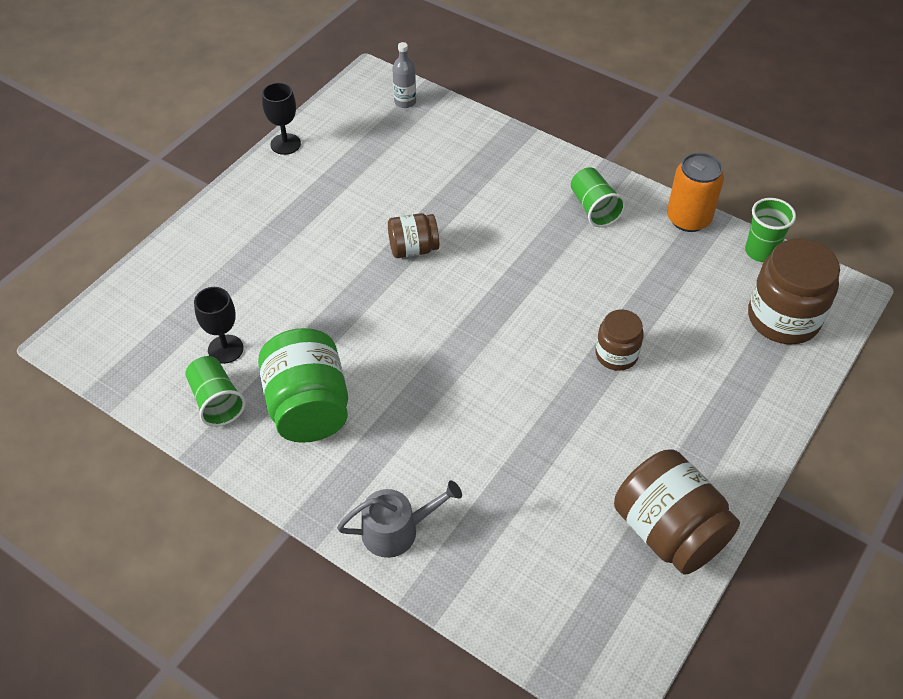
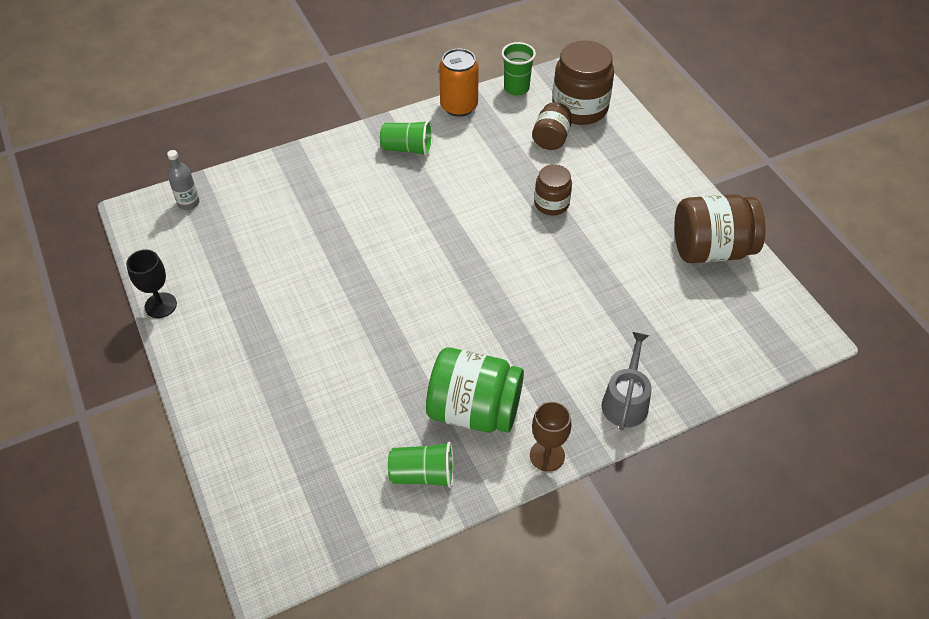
camera: 60 degrees left, 0 degrees up
(225, 349) = (370, 446): black goblet -> none
(290, 489) = (547, 455): none -> brown goblet
(413, 249) = (360, 271): brown jar -> brown jar (551, 138)

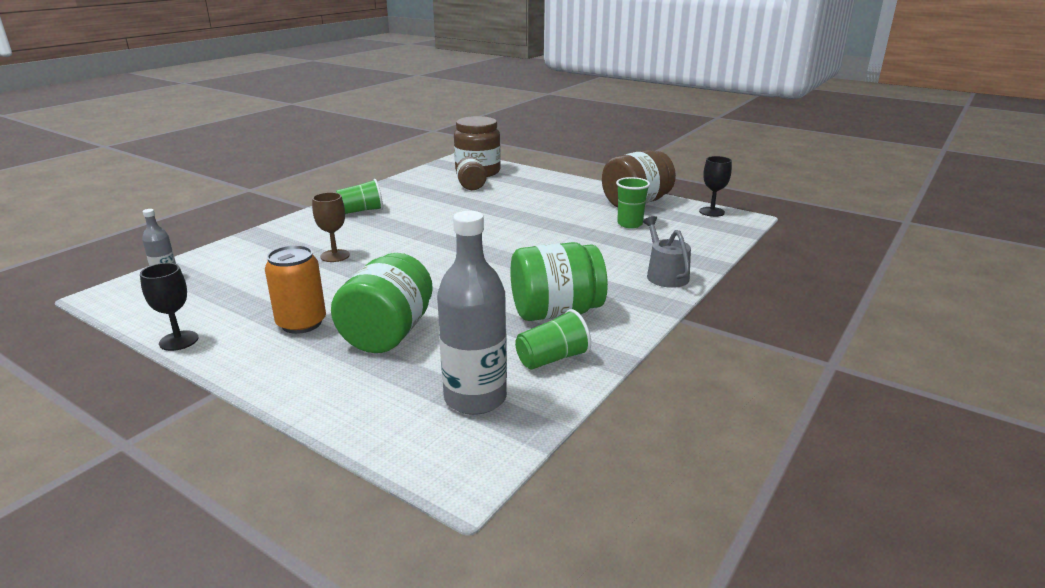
camera: 30 degrees left, 25 degrees down
(315, 372) = (388, 334): none -> green jar
(330, 492) = (475, 398): none -> grey bottle
(459, 106) = (385, 187): orange can -> orange can (301, 323)
(516, 88) = (422, 173): green cup -> green cup (629, 224)
(547, 455) = (642, 316): brown goblet -> brown goblet (335, 256)
(551, 204) = (503, 209): brown jar -> none
(785, 306) = (711, 212): none -> black goblet

